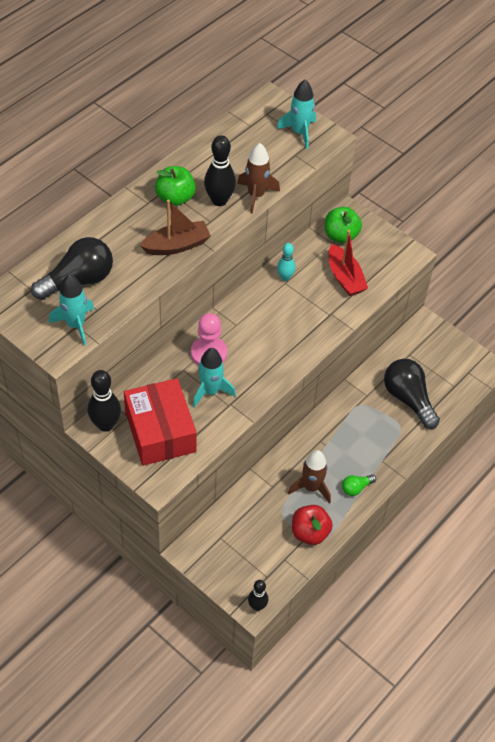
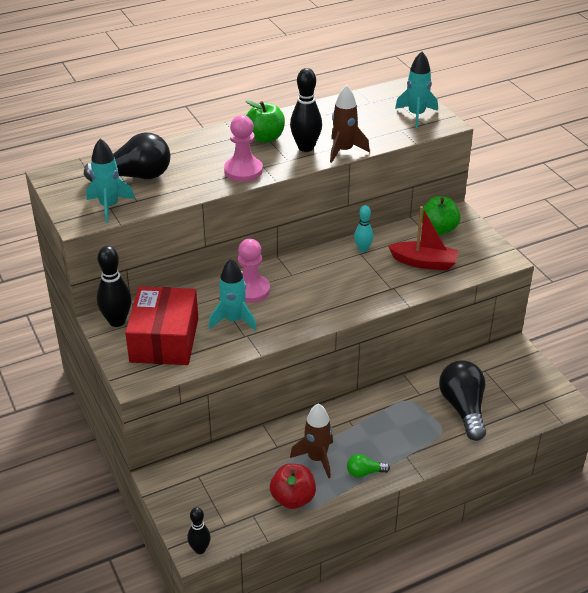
camera: 25 degrees right, 15 degrees down
(177, 245) = (243, 171): brown boat -> pink pawn
(345, 277) = (424, 262): red boat -> red boat turned 75 degrees counterclockwise

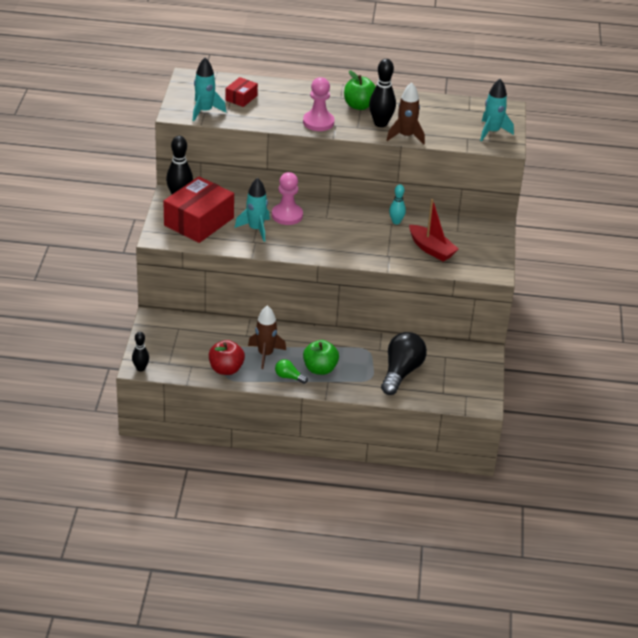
camera: 30 degrees right, 0 degrees up
(135, 176) = (241, 98): black light bulb -> red box
(438, 229) = (469, 232): green apple -> green apple (320, 369)

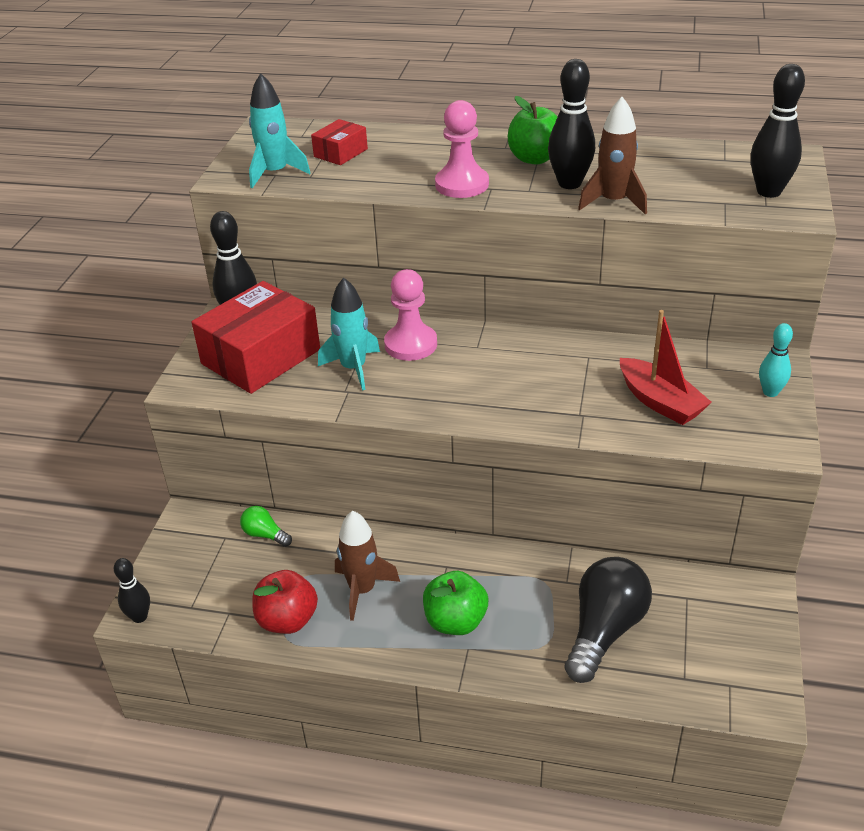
camera: 10 degrees right, 0 degrees up
(289, 377) = (397, 638): green light bulb -> green light bulb (265, 535)
(396, 222) = (597, 353): turquoise bowling pin -> turquoise bowling pin (770, 392)
(492, 132) = (769, 192): turquoise rocket -> black bowling pin

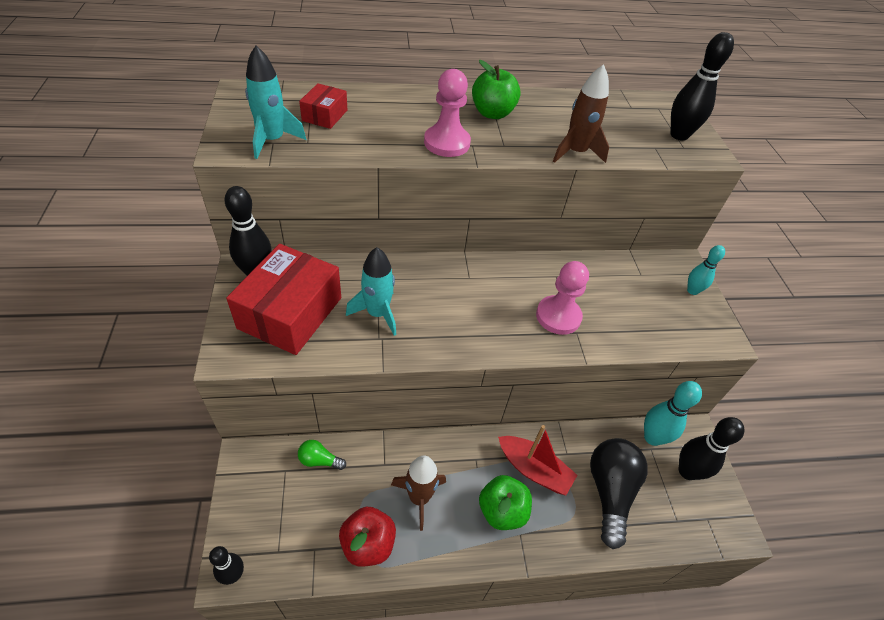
camera: 25 degrees left, 10 degrees up
(411, 344) = (415, 282): pink pawn -> pink pawn (558, 316)
(569, 183) = (532, 136): black bowling pin -> black bowling pin (687, 471)
(660, 402) = (625, 311): red boat -> red boat (533, 470)
(695, 586) = (652, 437): none -> turquoise bowling pin

